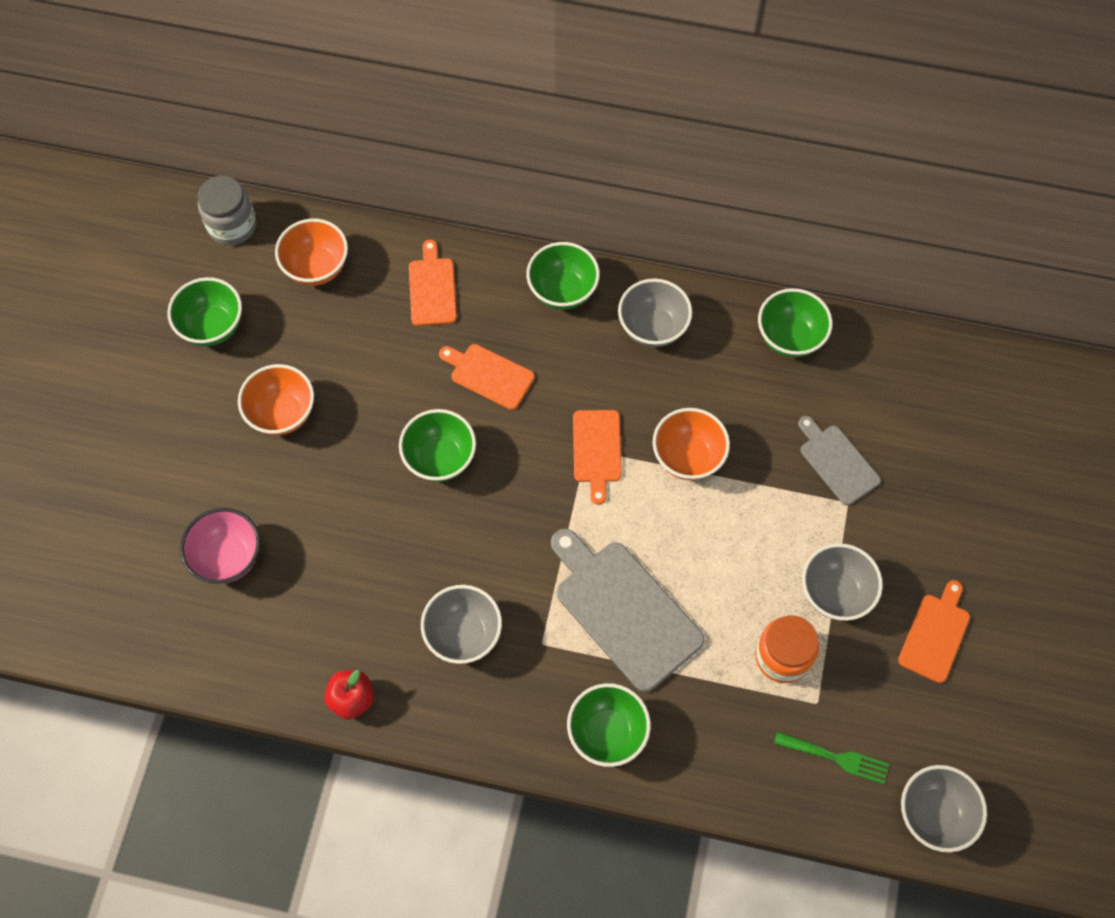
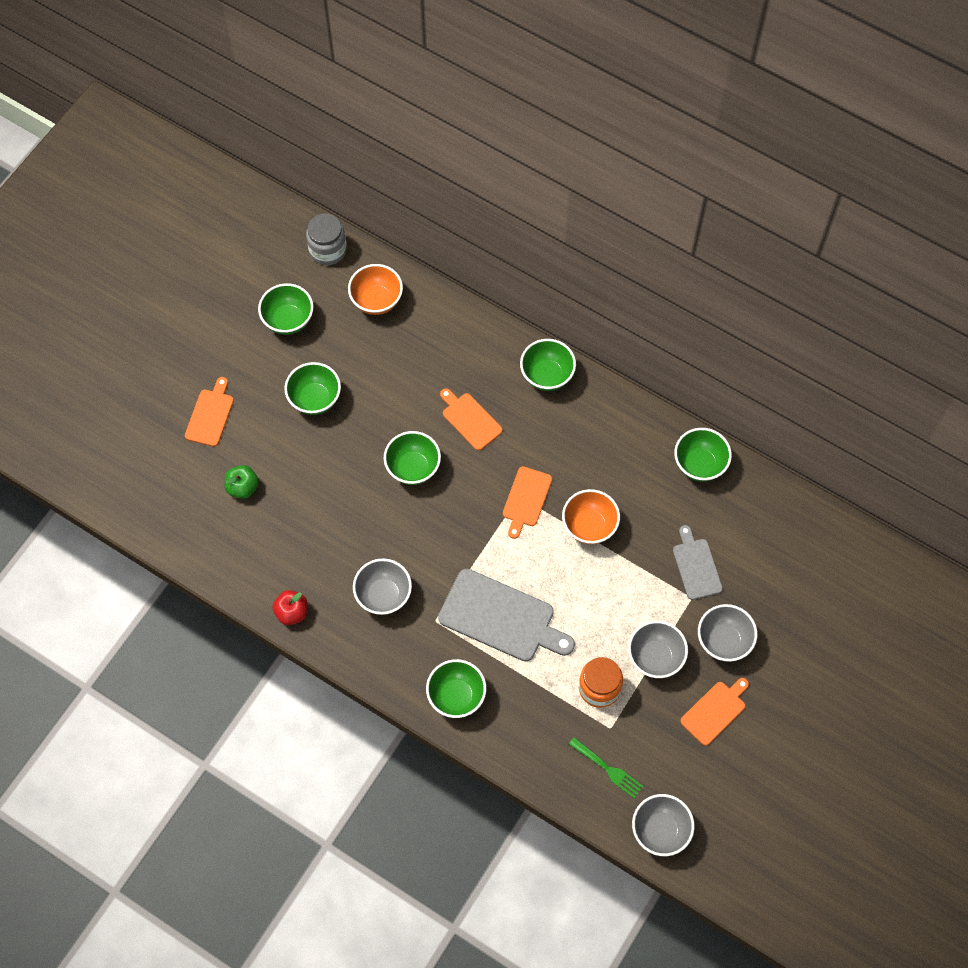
camera: 20 degrees right, 0 degrees up
(228, 557) = (243, 487): pink bowl -> green apple
(282, 413) = (315, 399): orange bowl -> green bowl
(432, 288) = (453, 343): orange cutting board -> orange cutting board (210, 415)
(624, 610) = (501, 618): grey cutting board -> grey cutting board turned 135 degrees clockwise
(652, 328) = (602, 424): grey bowl -> grey bowl (723, 641)

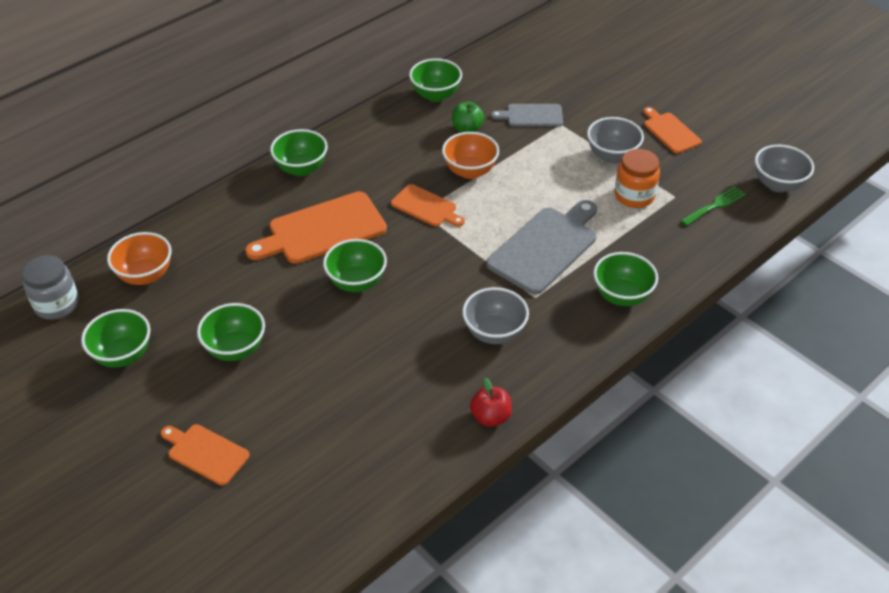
camera: 75 degrees left, 20 degrees down
(243, 487) = (316, 436): green apple -> green apple (467, 129)
(470, 419) = (322, 229): orange cutting board -> orange cutting board, size x1.75
(723, 641) = (606, 114): grey bowl -> none

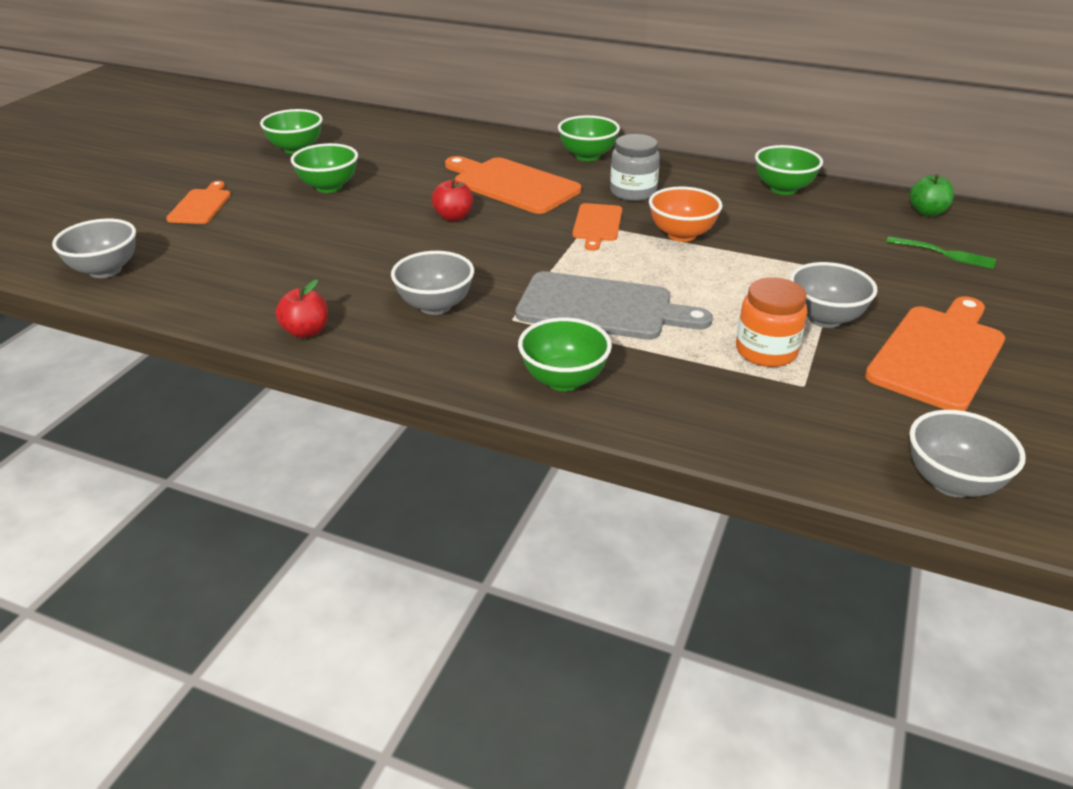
camera: 65 degrees right, 10 degrees down
(57, 304) = (337, 115): grey jar -> grey jar (633, 192)
(145, 275) = (392, 133): orange bowl -> none
(300, 545) = (105, 270): none -> grey bowl
(356, 282) = (453, 217): green bowl -> red apple
(467, 129) = (751, 217): green apple -> green apple (927, 212)
(531, 115) = (827, 249): grey cutting board -> none
(670, 131) = (938, 354): orange cutting board -> orange cutting board, size x1.75
(715, 205) = (825, 425): green fork -> green fork (945, 253)

